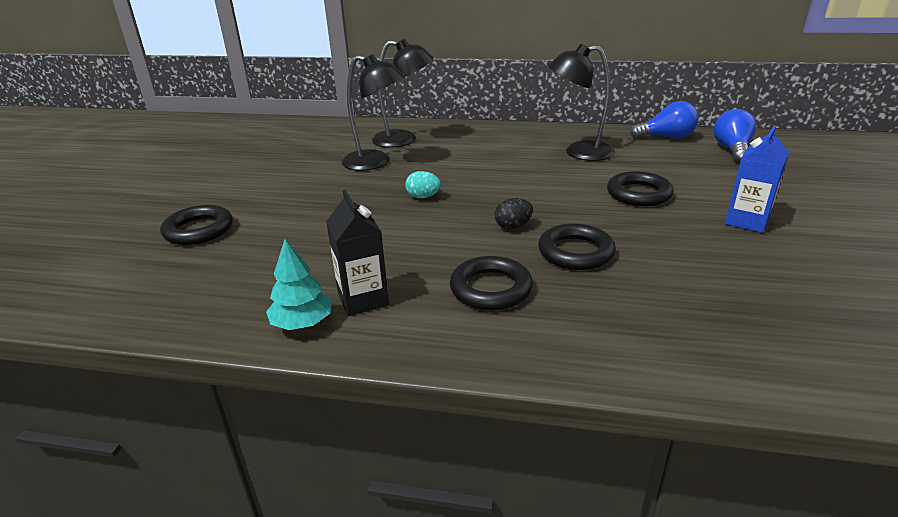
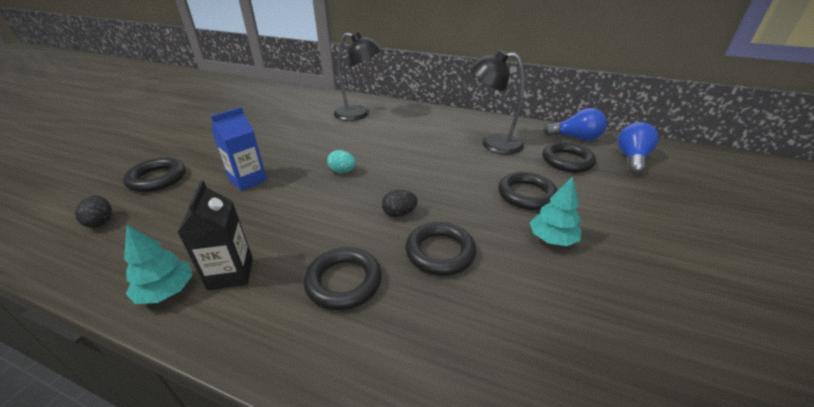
camera: 10 degrees right, 5 degrees up
(165, 278) = (101, 222): none -> black egg
(375, 162) = (325, 133): black lamp -> none
(667, 159) = (567, 161): none -> black ring
(682, 227) = (552, 239): none -> turquoise tree
(747, 221) = (618, 242): blue carton -> blue carton (248, 180)

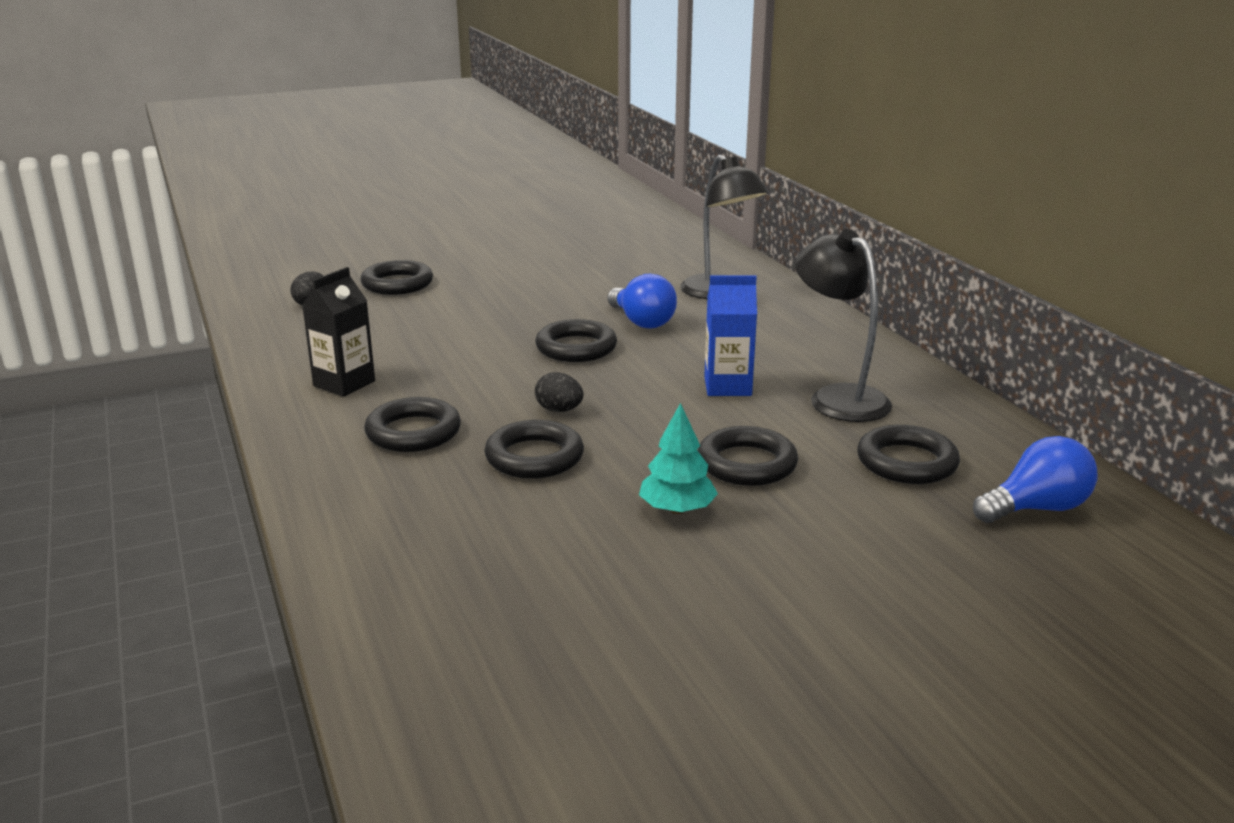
camera: 45 degrees right, 10 degrees down
(167, 291) = (289, 373): turquoise tree -> none
(248, 180) = (470, 317): blue carton -> blue carton (727, 386)
(342, 171) = (576, 348): turquoise egg -> black ring
(576, 138) = (1005, 447): blue light bulb -> blue light bulb (642, 322)

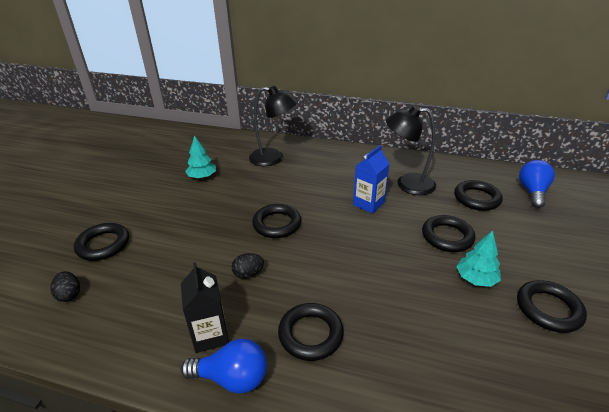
camera: 50 degrees left, 10 degrees up
(534, 457) = (385, 299): black ring -> black ring (548, 309)
(559, 410) = (340, 264): black egg -> black egg (248, 274)
(596, 274) = (202, 177): none -> turquoise tree
(642, 322) = (274, 192): blue light bulb -> blue light bulb (232, 378)

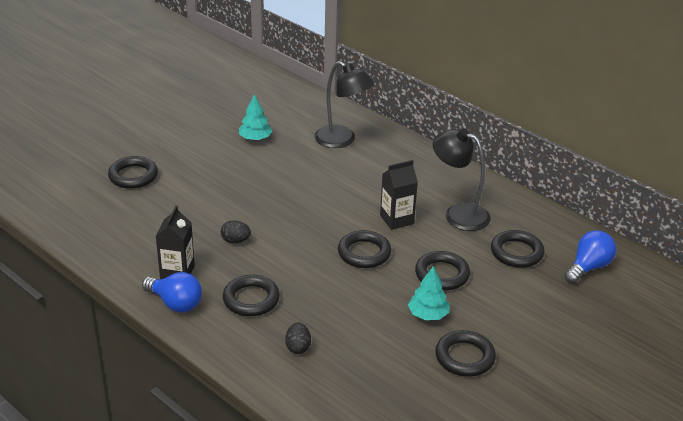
camera: 25 degrees right, 0 degrees up
(69, 295) = (91, 207): black egg -> black egg (298, 347)
(277, 224) = (291, 208): black ring -> black ring (364, 253)
(368, 204) = (396, 219): blue carton -> black carton

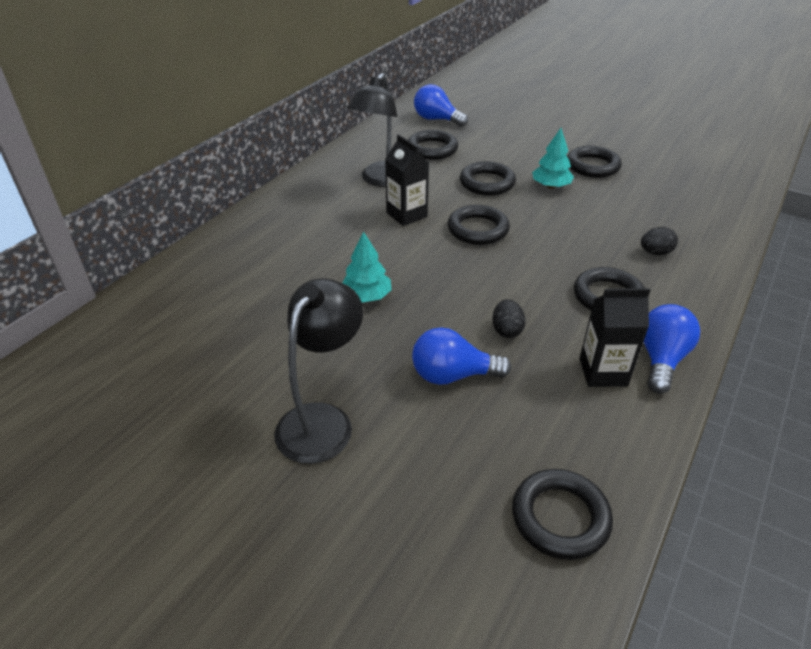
camera: 100 degrees left, 5 degrees up
(133, 176) = (386, 498): black ring -> black ring (560, 517)
(205, 211) = (452, 375): none -> blue light bulb
(255, 138) = (239, 359): turquoise tree -> turquoise tree (366, 296)
(342, 140) = (238, 272): black lamp -> black lamp (322, 420)

